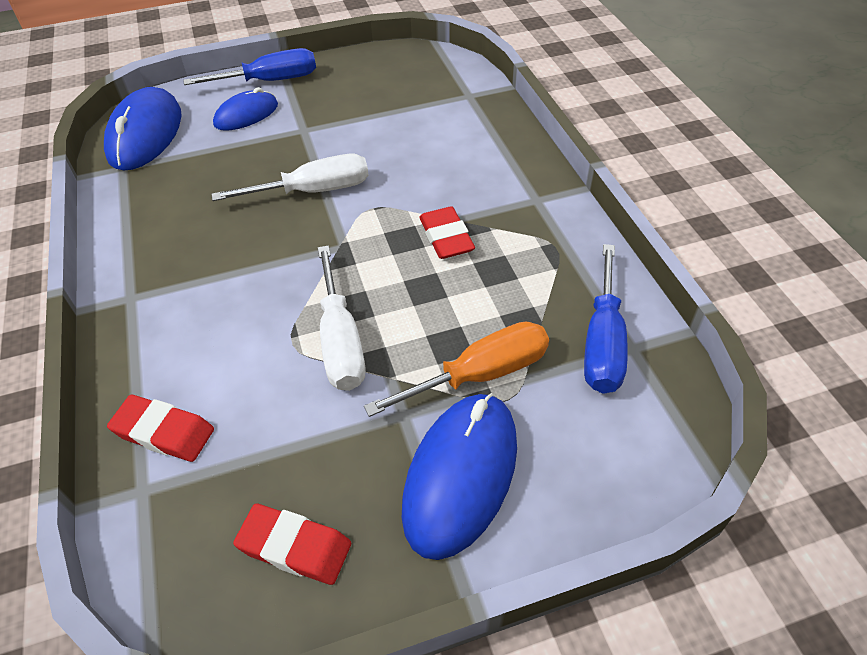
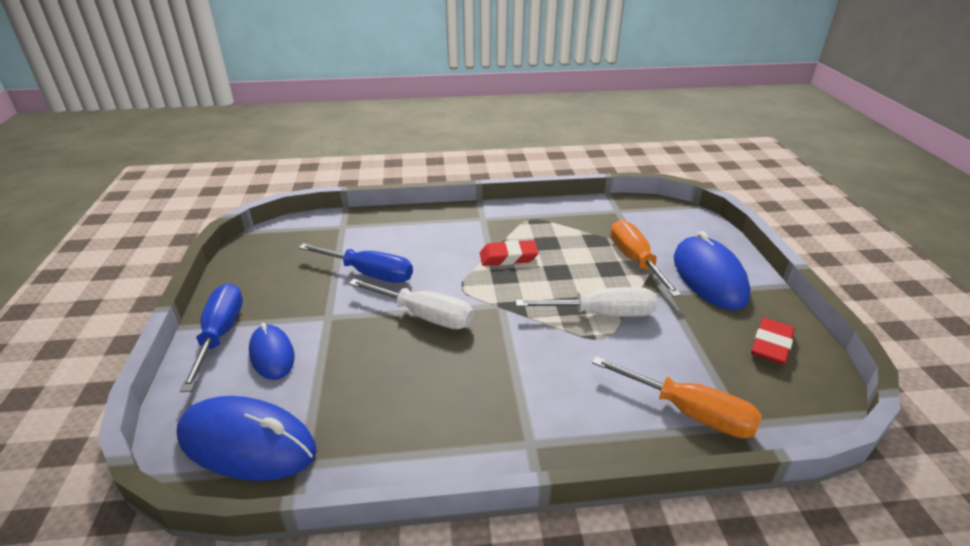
camera: 80 degrees left, 15 degrees down
(164, 432) = (689, 412): red eraser -> orange screwdriver
(313, 191) = (424, 316): white screwdriver -> white screwdriver turned 120 degrees clockwise
(461, 475) = (709, 277): blue mouse -> blue mouse turned 45 degrees clockwise
(602, 342) = (613, 218): blue screwdriver -> blue screwdriver (369, 274)

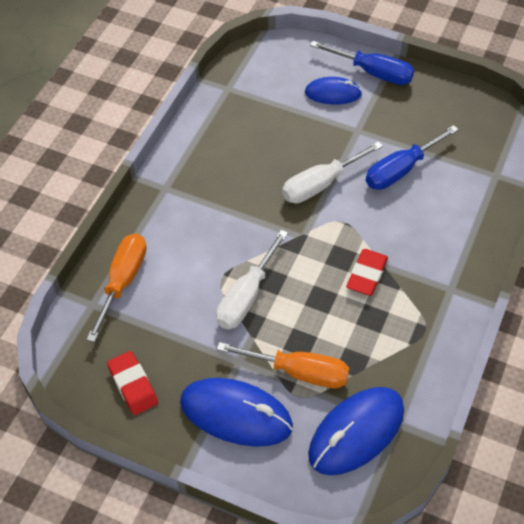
camera: 120 degrees right, 20 degrees up
(247, 443) = (260, 69): blue mouse -> blue mouse (356, 432)
(689, 412) = (122, 282): orange screwdriver -> orange screwdriver turned 135 degrees clockwise

